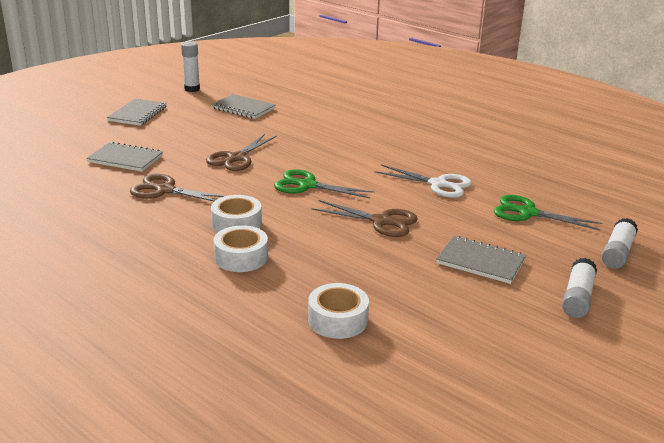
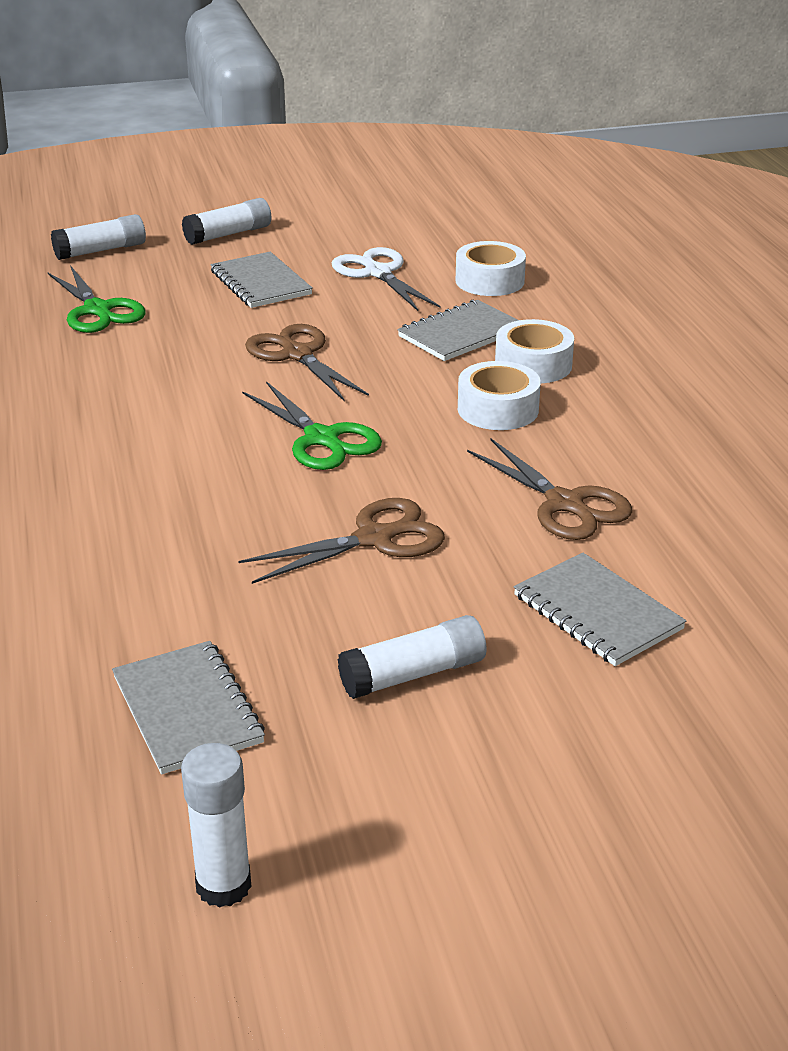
camera: 145 degrees left, 5 degrees up
(138, 114) = (476, 794): grey notebook -> grey notebook (461, 334)
(181, 130) = (413, 674): none -> white glue stick
(438, 184) = (128, 379): white scissors -> white scissors (377, 273)

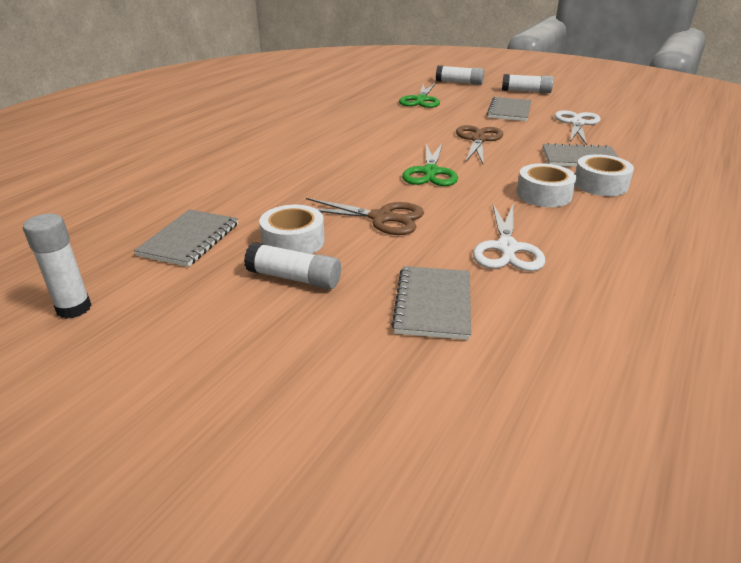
camera: 45 degrees right, 0 degrees up
(489, 281) = (637, 144): white tape -> white tape (293, 241)
(565, 504) = (507, 248): brown scissors -> white scissors

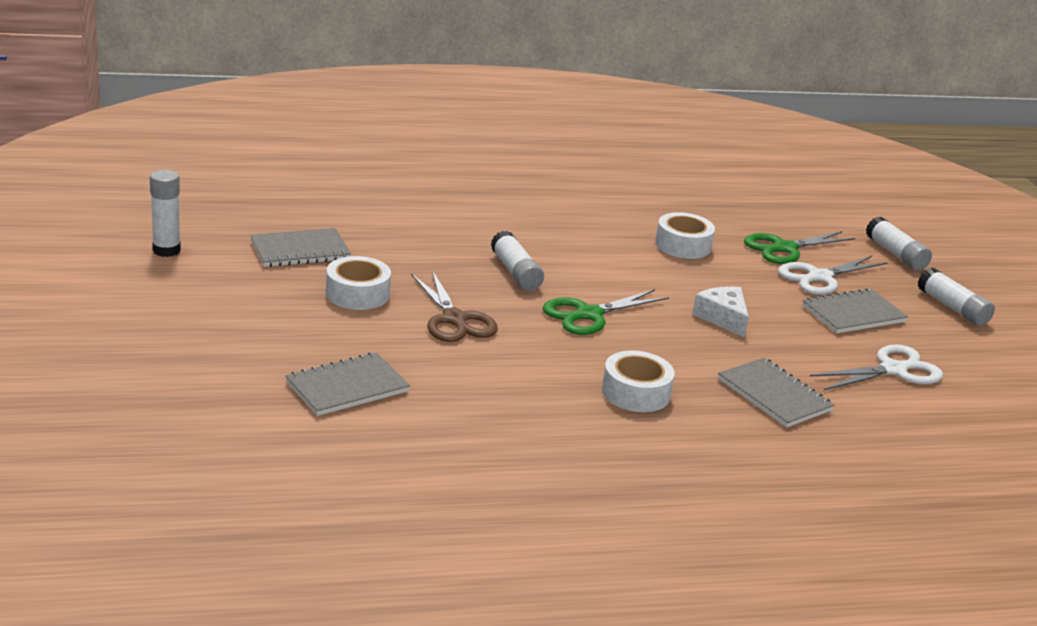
camera: 45 degrees right, 5 degrees down
(294, 278) = (306, 315): white glue stick -> white glue stick (515, 272)
(478, 139) = (723, 318): brown scissors -> white cheese
(507, 248) = (486, 398): white scissors -> white scissors (819, 277)
(600, 184) = (718, 422): white tape -> white tape (683, 245)

